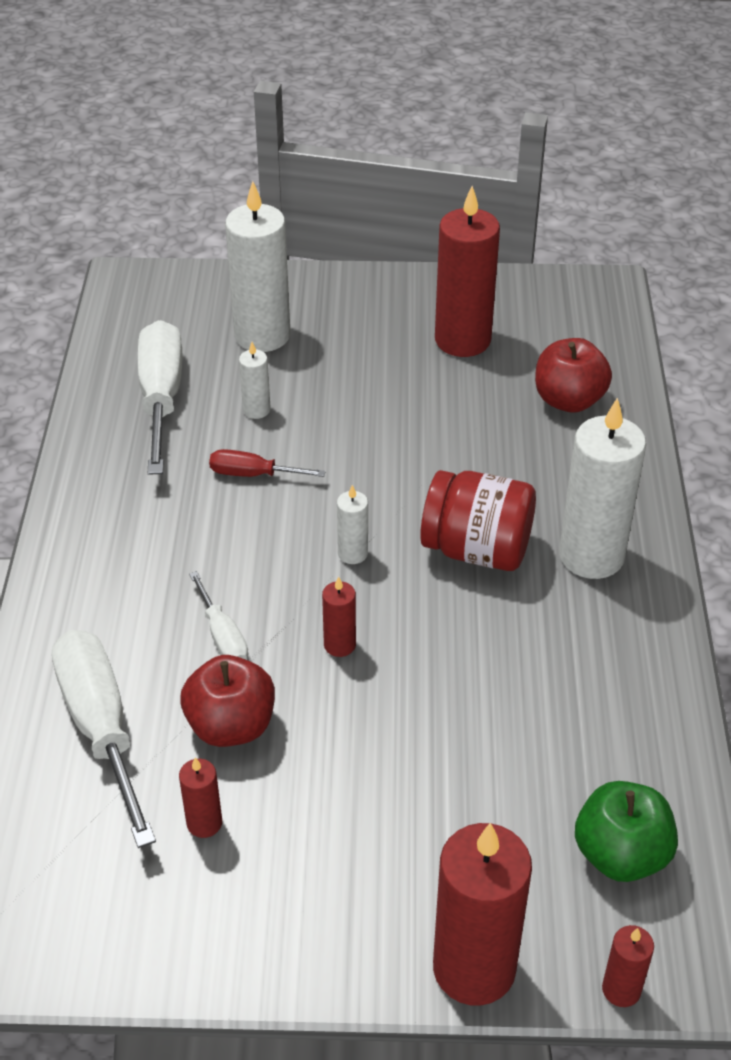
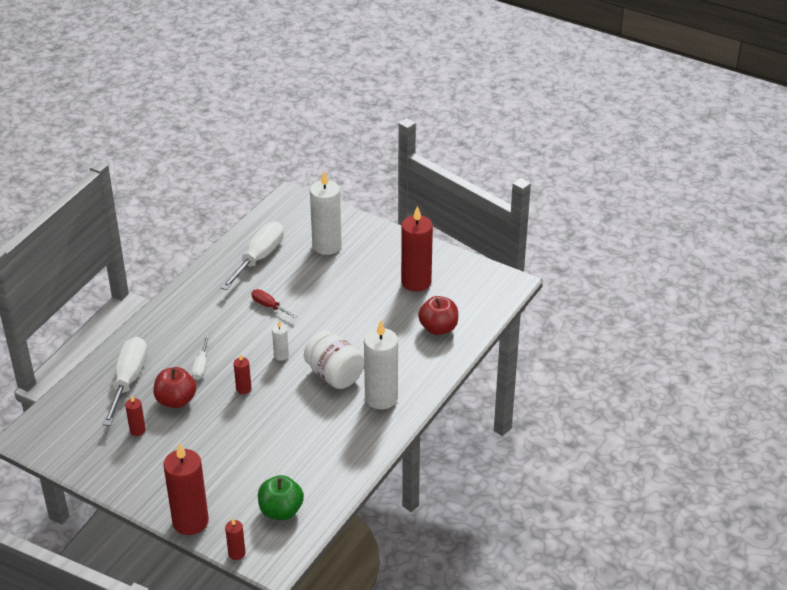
camera: 30 degrees right, 5 degrees down
(256, 410) = (295, 279): white candle -> none
(477, 549) = (334, 375): red jar -> white jar

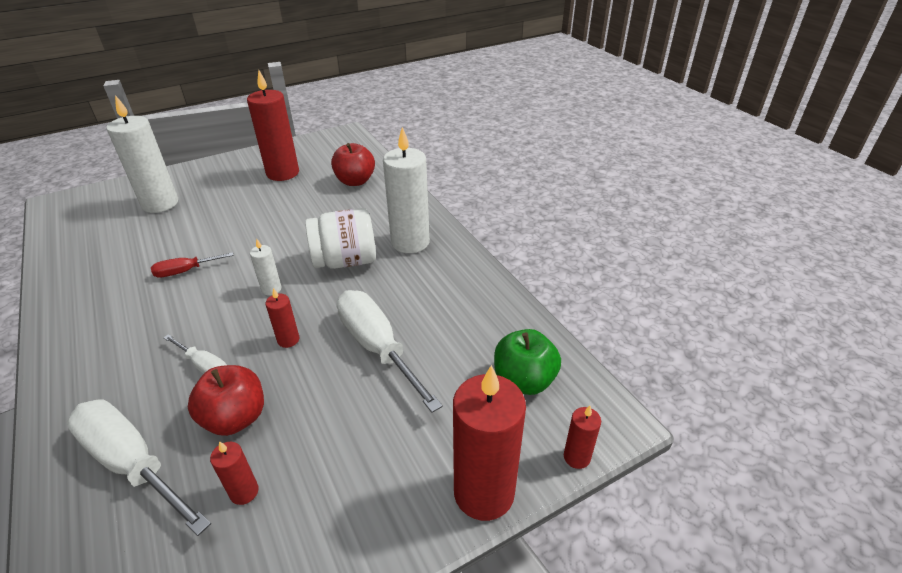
camera: 60 degrees left, 0 degrees up
(259, 258) = (103, 252): white screwdriver -> white screwdriver (377, 347)

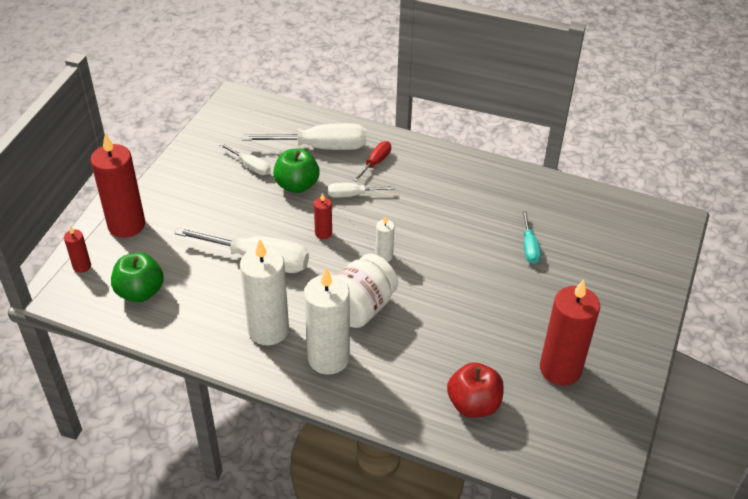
camera: 140 degrees right, 5 degrees up
(160, 204) = (597, 268): white candle -> white candle (268, 330)
(168, 237) = (529, 247): none -> turquoise screwdriver
(185, 271) = (466, 233): red screwdriver -> red screwdriver (375, 163)
(235, 418) = (297, 185): red apple -> green apple
(244, 492) = (250, 166): red candle -> white screwdriver

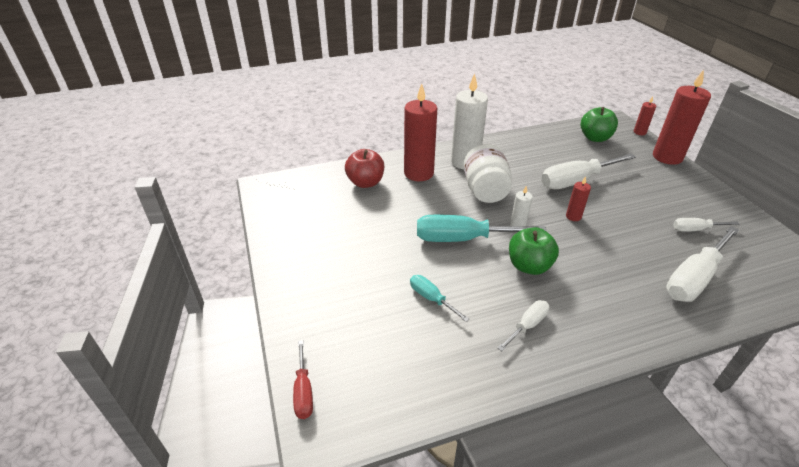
camera: 140 degrees right, 5 degrees down
(268, 330) = (512, 157): white candle -> none
(297, 185) = (646, 236): green apple -> green apple (529, 266)
(352, 195) = (605, 254): white screwdriver -> white screwdriver (527, 325)
(375, 163) = (639, 294): red screwdriver -> red screwdriver (303, 391)
(447, 275) = (463, 239): none -> turquoise screwdriver
(560, 369) = (330, 225): red candle -> red candle (418, 173)

